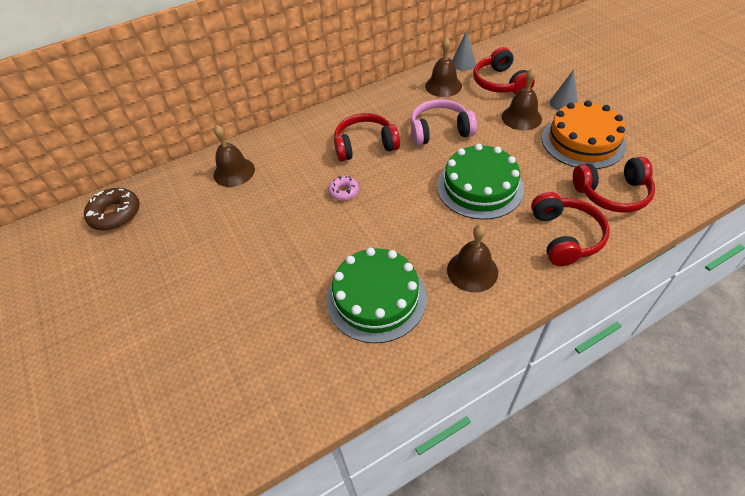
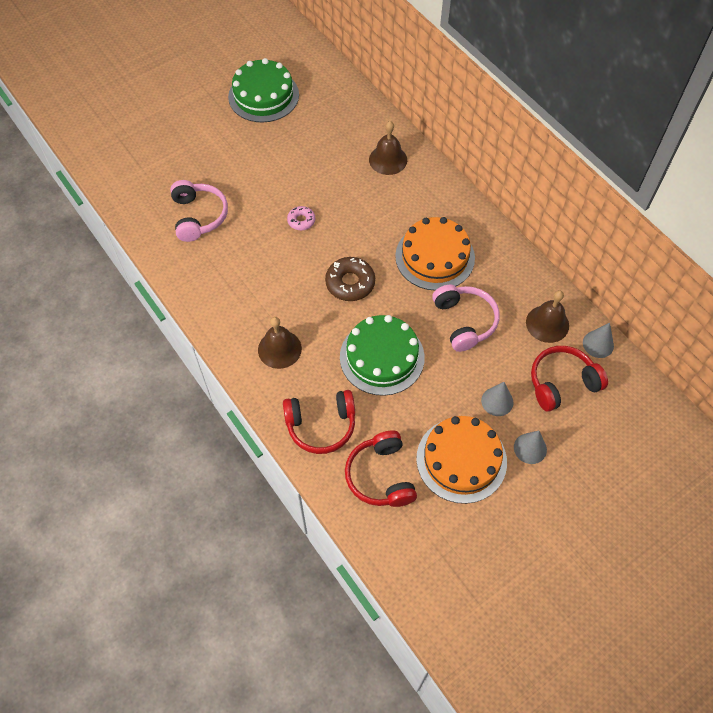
camera: 80 degrees right, 10 degrees up
(115, 214) = (331, 92): brown donut -> brown donut (350, 283)
(261, 359) = (199, 216): none -> pink headphones
(344, 191) = (368, 246): pink donut -> pink donut (301, 221)
(365, 145) = (435, 257): red headphones -> orange cake
(376, 298) = (251, 281): green cake -> green cake (263, 96)
(521, 117) = (497, 401): brown bell -> grey cone

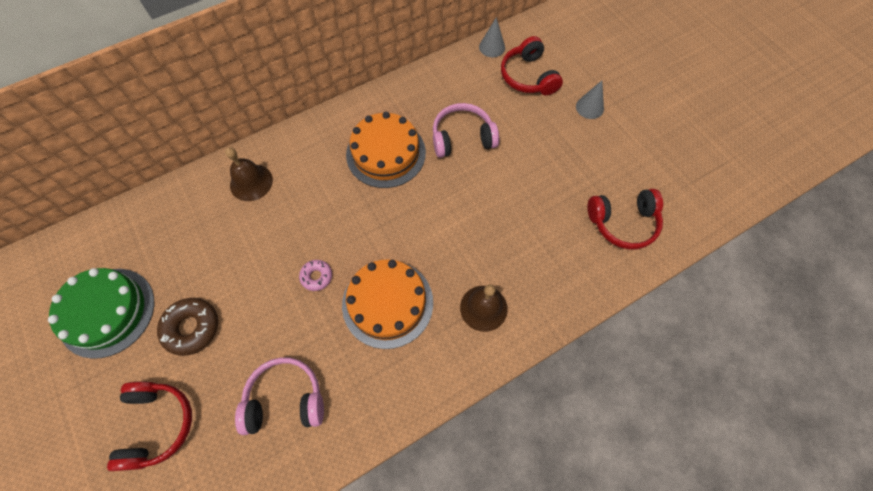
camera: 85 degrees left, 5 degrees up
(321, 425) = (573, 271): red headphones -> red headphones (158, 424)
(350, 283) = (407, 232): brown donut -> brown donut (192, 328)
(382, 357) = (497, 210): green cake -> none
(461, 460) = (603, 157): orange cake -> orange cake (387, 303)
(497, 401) = (545, 124): grey cone -> none
(547, 323) = (469, 77): brown bell -> none

